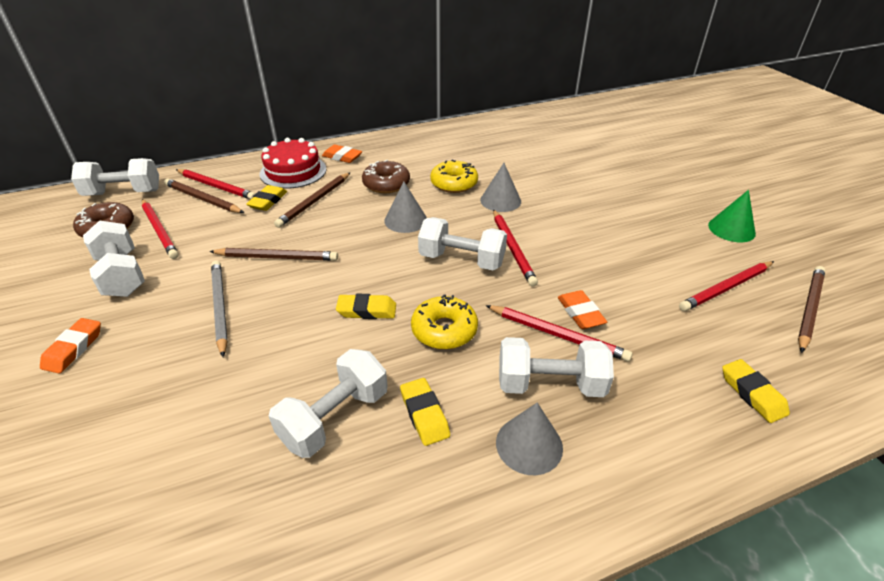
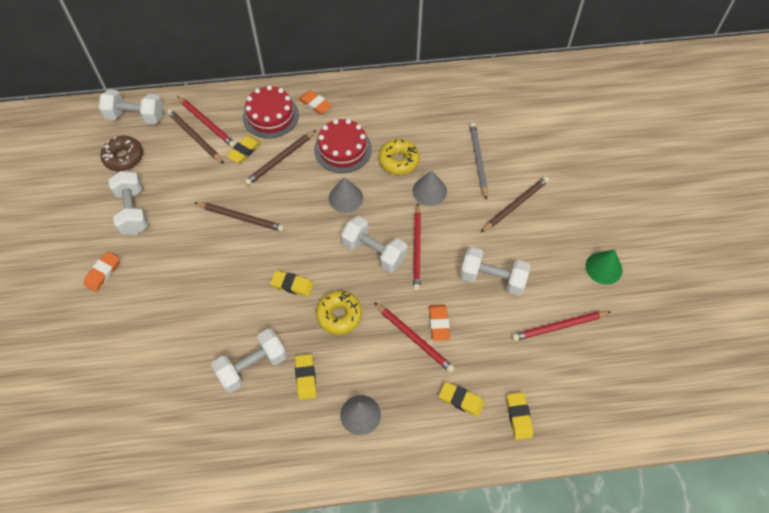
camera: 15 degrees right, 20 degrees up
(160, 230) = (161, 168): red pencil -> none
(219, 307) = (195, 258): grey pencil -> grey pencil (478, 161)
(386, 184) = (343, 149): brown donut -> red cake
(550, 384) = (391, 376): white dumbbell -> white dumbbell (492, 278)
(662, 392) = (461, 400): none -> yellow eraser
(809, 309) = (608, 360): brown pencil -> brown pencil (515, 205)

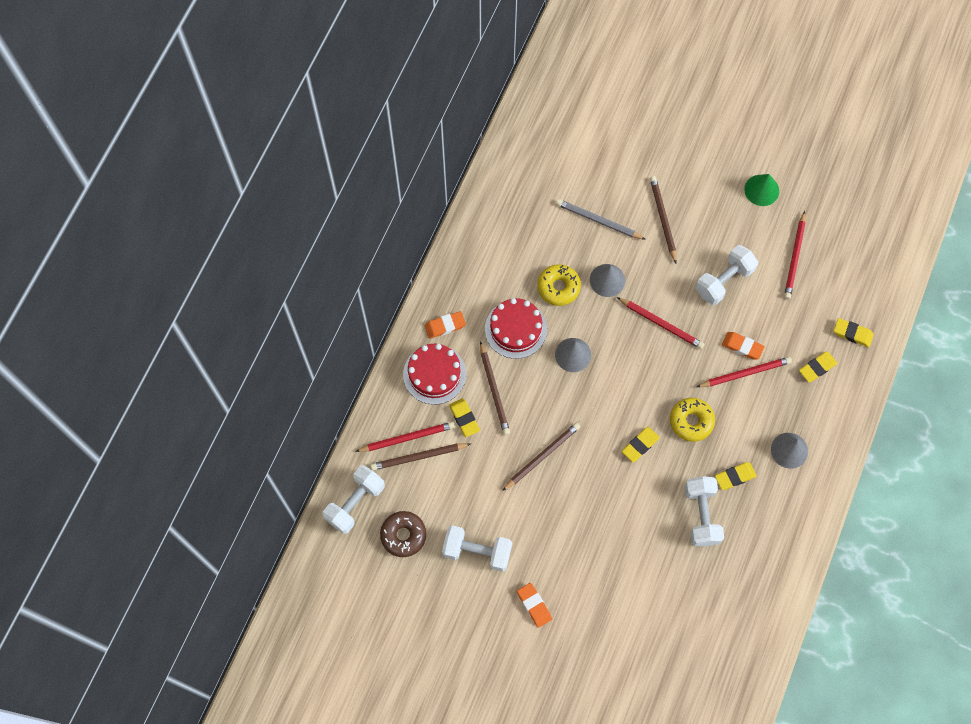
camera: 60 degrees left, 10 degrees up
(306, 378) = (735, 477): yellow eraser -> yellow eraser turned 45 degrees counterclockwise
(374, 252) = (644, 361): white dumbbell -> none

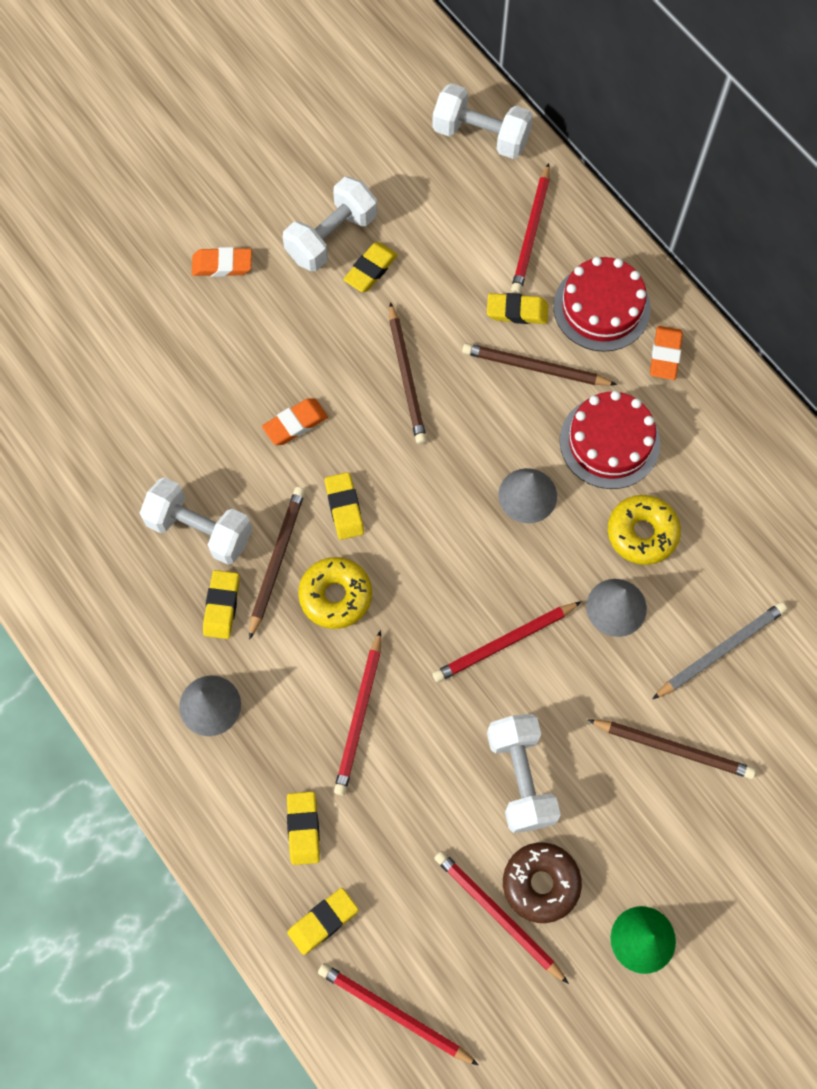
camera: 120 degrees right, 0 degrees up
(355, 503) = (481, 135): white dumbbell -> white dumbbell turned 45 degrees counterclockwise
(403, 535) = (405, 167): brown donut -> brown donut (540, 883)
(419, 457) = (496, 233): brown pencil -> brown pencil (276, 560)
(485, 516) = (370, 270): none -> yellow eraser
(742, 347) = (401, 738): orange eraser -> orange eraser (295, 424)
(869, 279) = (394, 1014): none -> red pencil

